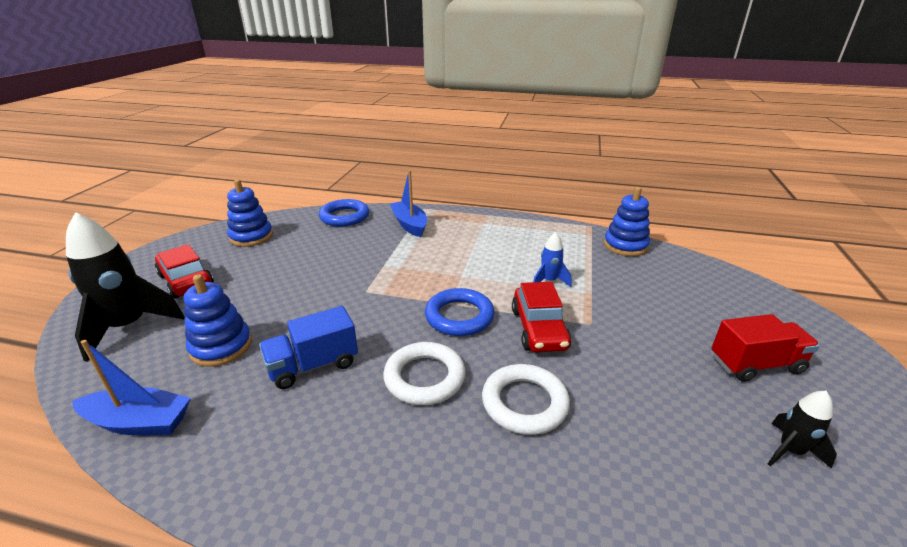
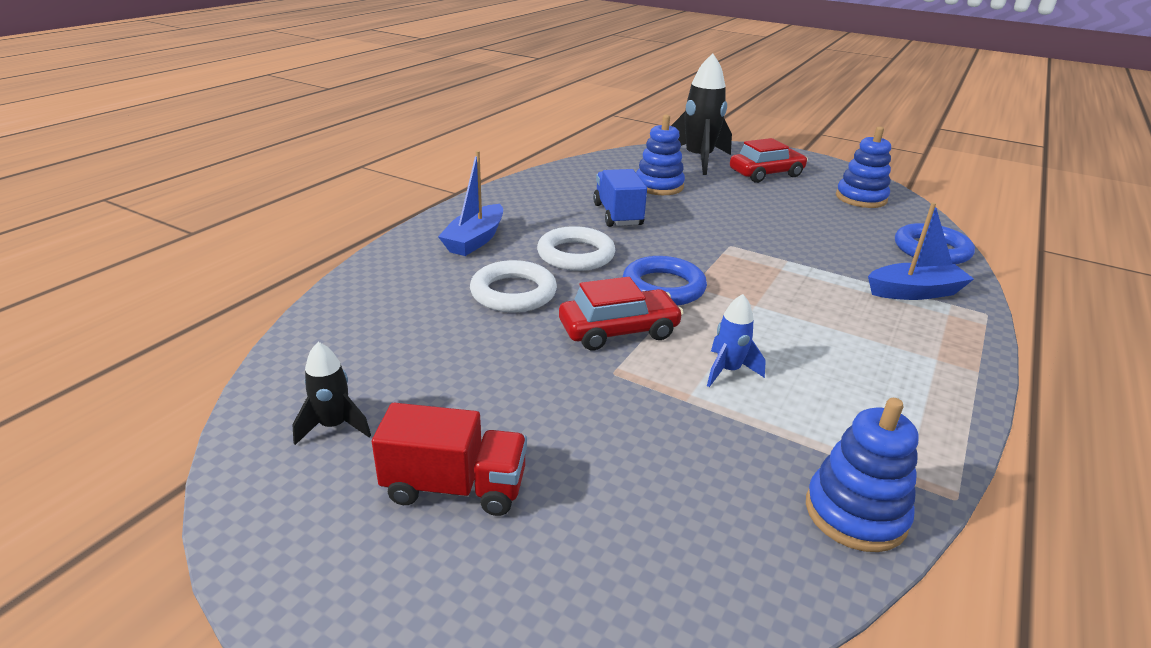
camera: 105 degrees right, 0 degrees up
(139, 422) = (589, 167): blue boat -> blue boat (475, 240)
(539, 329) = (618, 331): red car -> red car turned 150 degrees clockwise
(755, 364) = (455, 487): red truck -> red truck turned 90 degrees counterclockwise

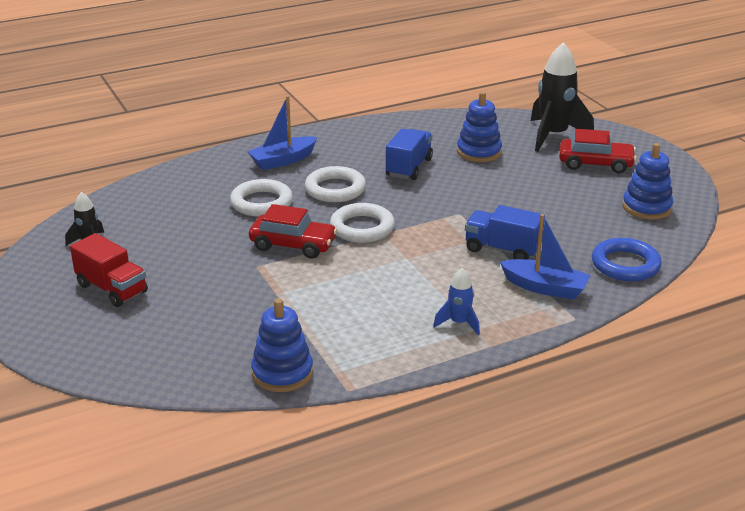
camera: 35 degrees right, 0 degrees up
(663, 287) = (362, 228): blue ring -> white ring
(728, 371) = (324, 288): blue rocket -> blue rocket (459, 323)
(821, 267) = (502, 249): none -> blue truck

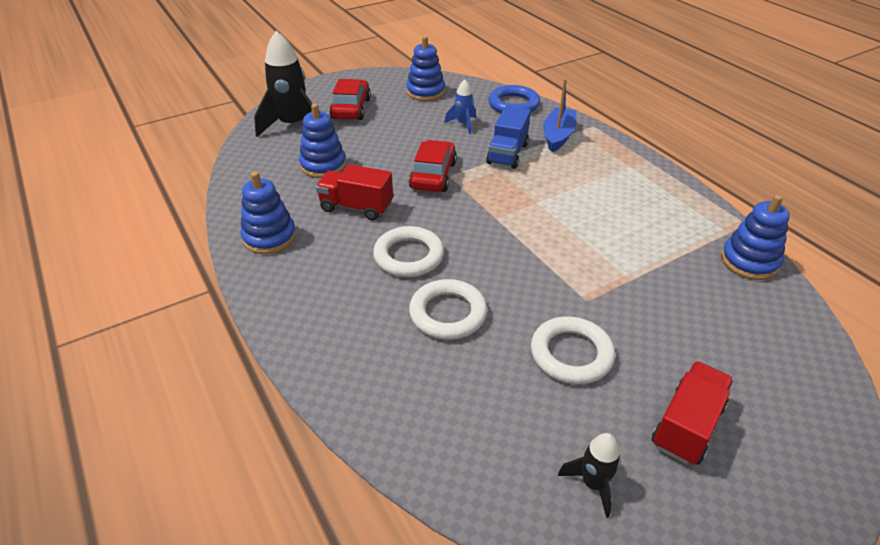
camera: 95 degrees left, 10 degrees up
(283, 160) = (335, 307): blue boat -> none
(293, 245) = (536, 277): red car -> red car (433, 175)
(362, 228) = (489, 231): white ring -> white ring (571, 354)
(372, 134) = (269, 237): none -> blue stacking toy
(409, 167) = (356, 207): blue truck -> red truck
(459, 323) = (625, 173): blue rocket -> blue rocket (463, 124)

